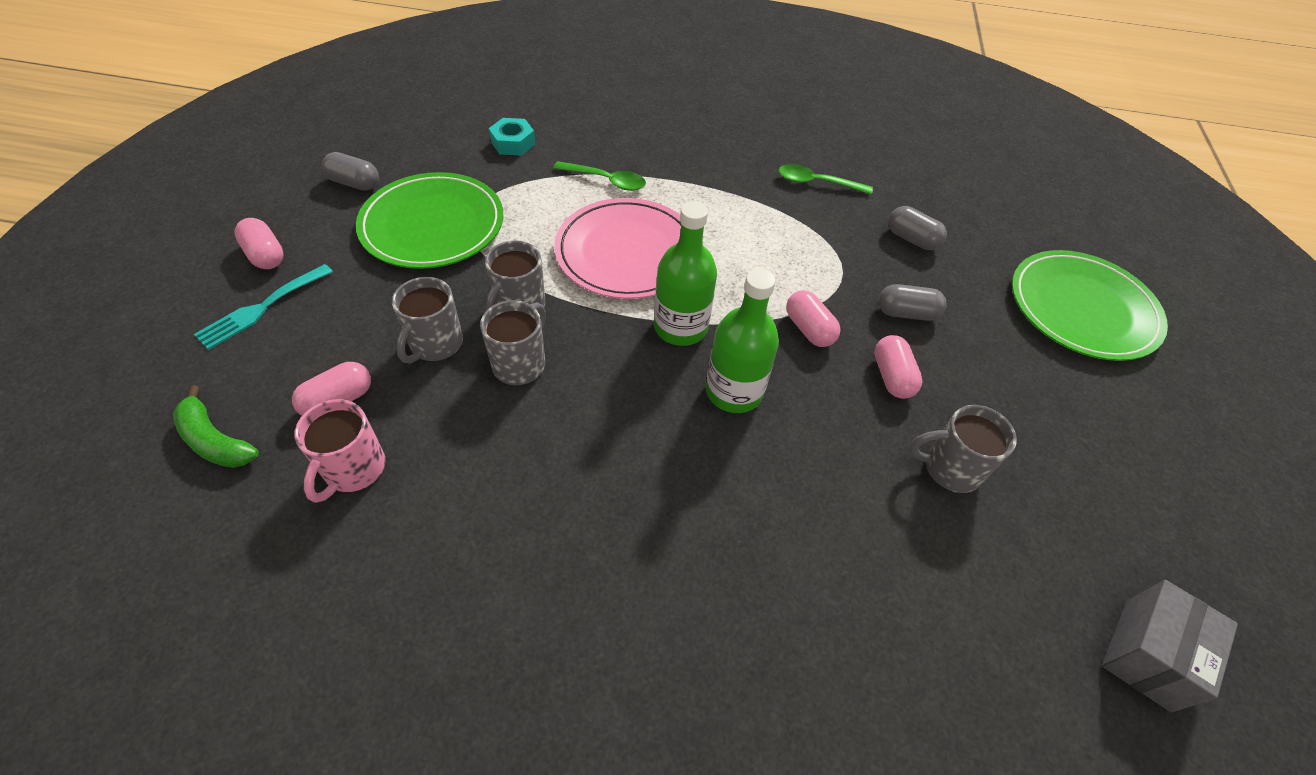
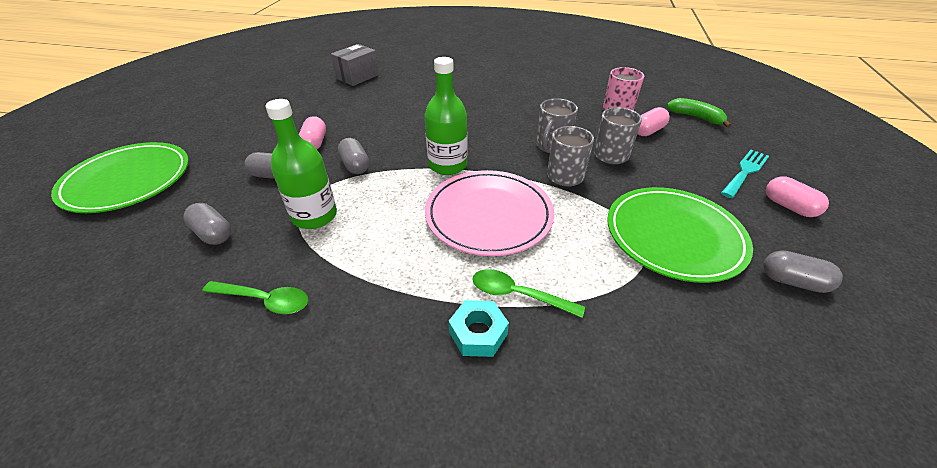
camera: 175 degrees left, 10 degrees down
(513, 143) = (654, 356): turquoise nut -> turquoise nut (478, 333)
(734, 391) = (419, 136): green bottle -> green bottle (314, 216)
(809, 329) = (355, 165): pink capsule -> grey capsule
(950, 468) = (313, 111): grey mug -> none
(1147, 654) = (279, 72): grey box -> grey box (357, 77)

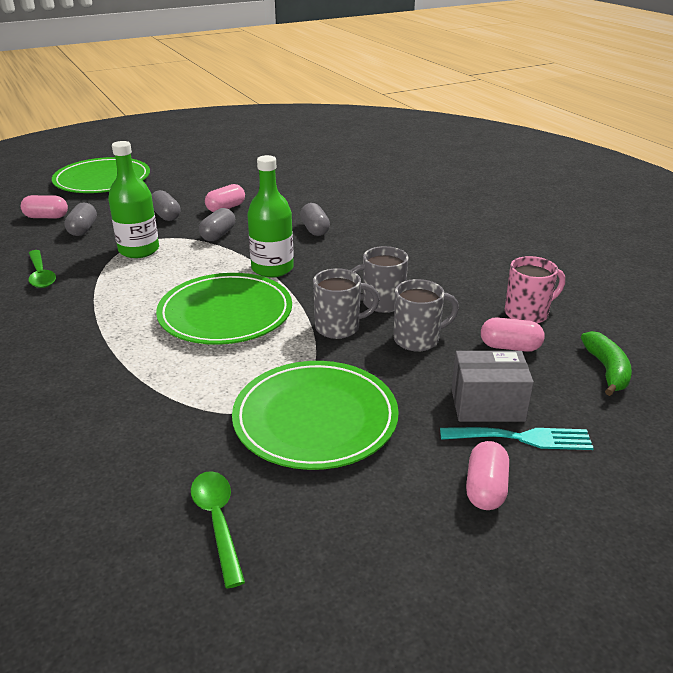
camera: 50 degrees right, 10 degrees down
(137, 248) = (46, 217): none -> pink capsule
(357, 77) = (351, 175): grey box -> grey box (487, 405)
(478, 333) = (82, 362): turquoise nut -> none
(488, 215) = (225, 313): pink plate -> green plate
(518, 295) = (139, 363): green spoon -> green spoon (218, 522)
(792, 281) = (327, 516): grey capsule -> grey capsule (315, 229)

